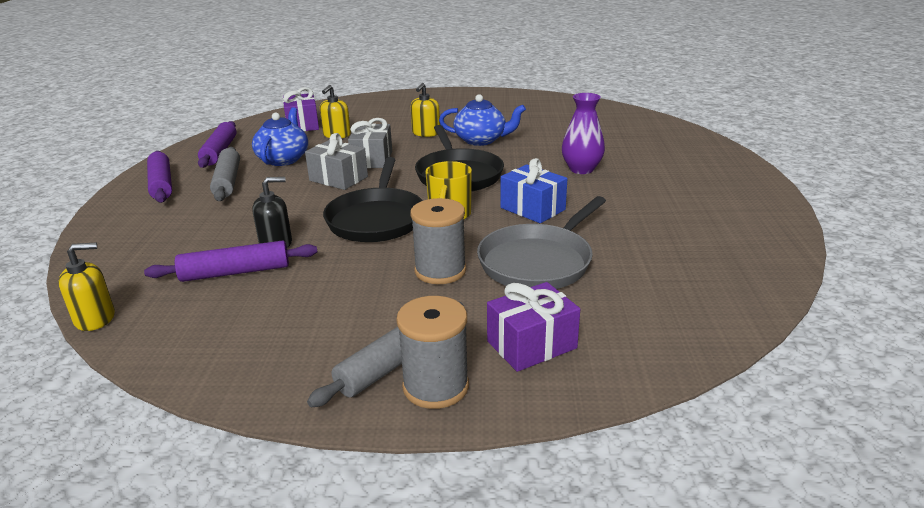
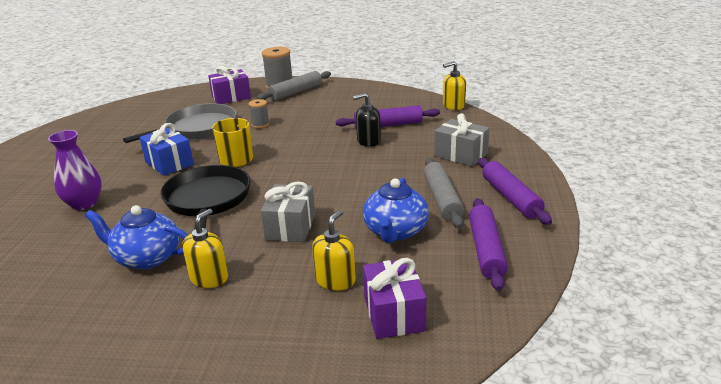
camera: 175 degrees left, 0 degrees up
(338, 179) = (327, 199): grey gift -> grey gift (461, 155)
(376, 219) = (295, 157): black pan -> none
(440, 271) = (260, 124): grey spool -> grey spool, size x0.56

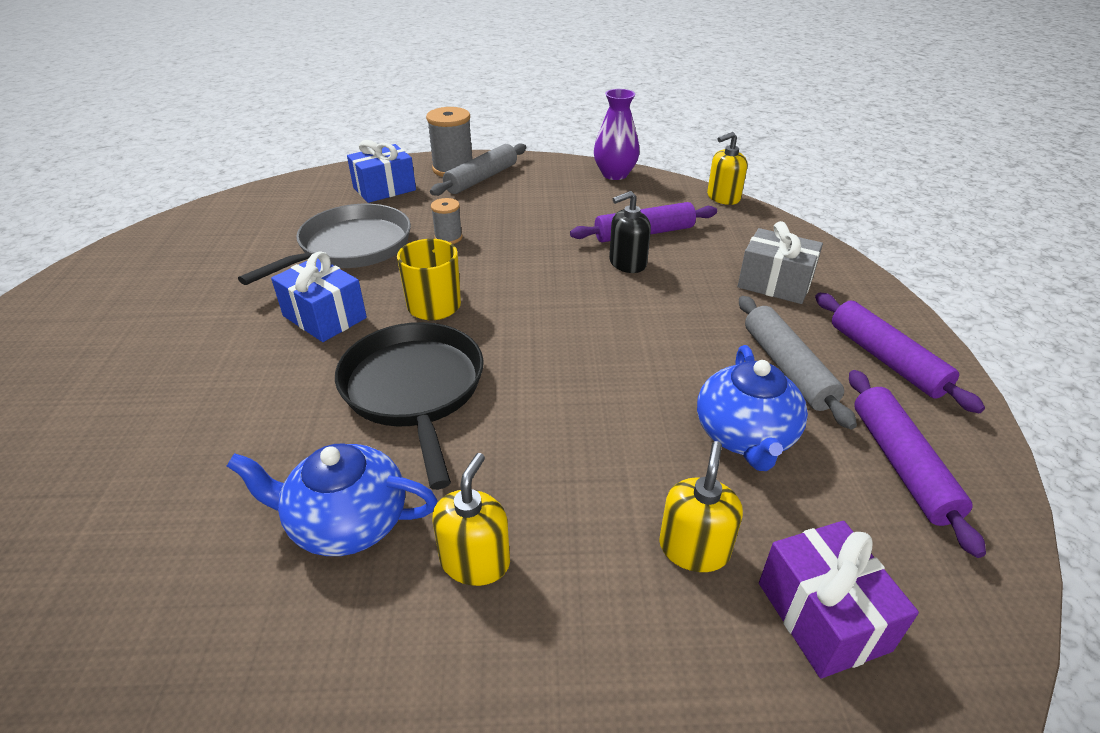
camera: 10 degrees left, 10 degrees up
(84, 204) = (198, 408): purple vase -> purple vase (615, 174)
(231, 97) = (384, 189): purple gift -> blue gift
(290, 227) = (573, 437): grey gift -> none

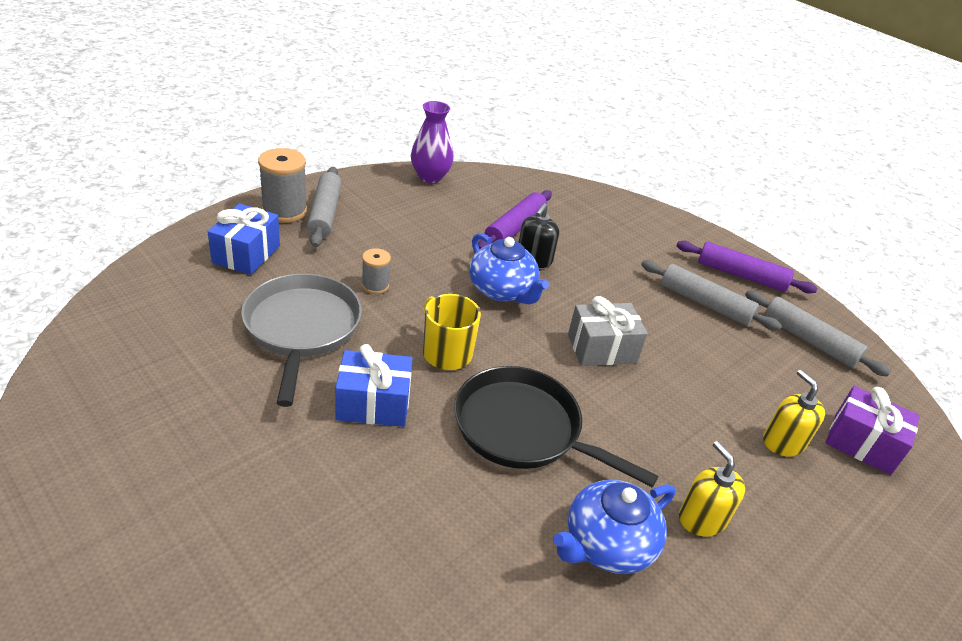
camera: 45 degrees left, 0 degrees up
(723, 197) = (530, 177): yellow soap dispenser -> none
(745, 436) = (733, 360): blue teapot -> blue teapot (502, 290)
(774, 283) = (636, 242): grey gift -> grey gift (601, 349)
(901, 465) = (809, 340): purple rolling pin -> grey rolling pin

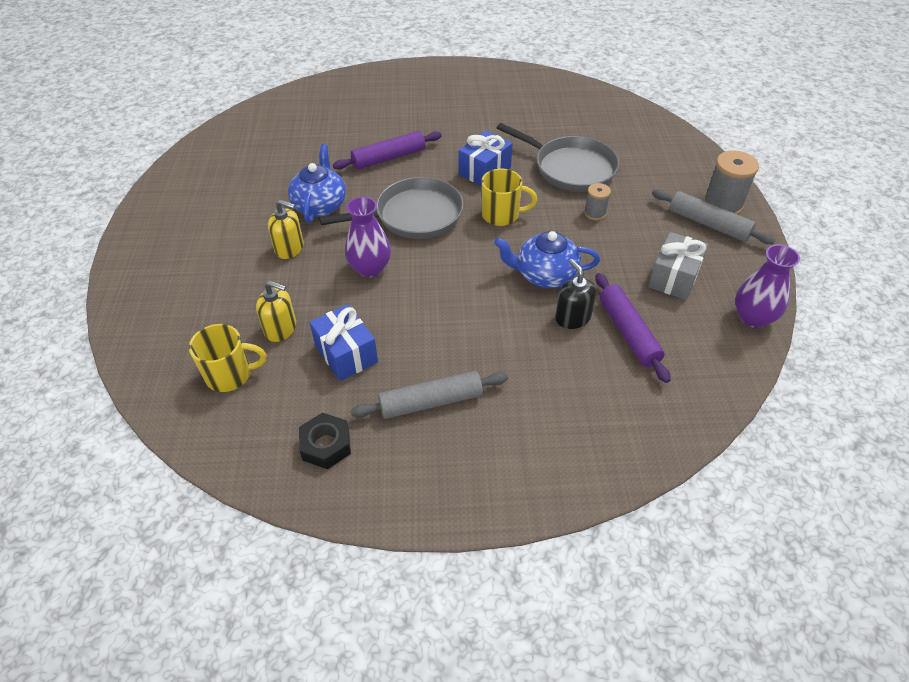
camera: 135 degrees right, 10 degrees up
(246, 254) = (668, 171): blue gift -> blue gift (346, 354)
(523, 429) = (414, 215): black pan -> grey pan
(601, 349) = (441, 292): grey gift -> grey gift (674, 277)
(638, 420) = (370, 268): none -> purple vase
(741, 275) = (440, 473): purple rolling pin -> purple rolling pin (389, 158)
(809, 340) = (326, 445): grey rolling pin -> black nut
(862, 443) = (230, 375): purple gift -> yellow mug

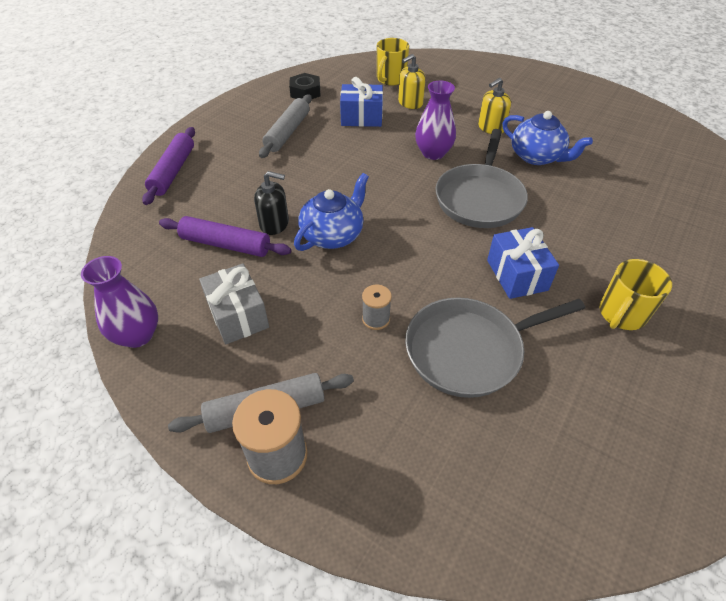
camera: 125 degrees right, 0 degrees up
(389, 158) = (588, 219): purple rolling pin -> purple rolling pin (173, 171)
(501, 215) = (434, 250): yellow mug -> yellow mug (621, 314)

